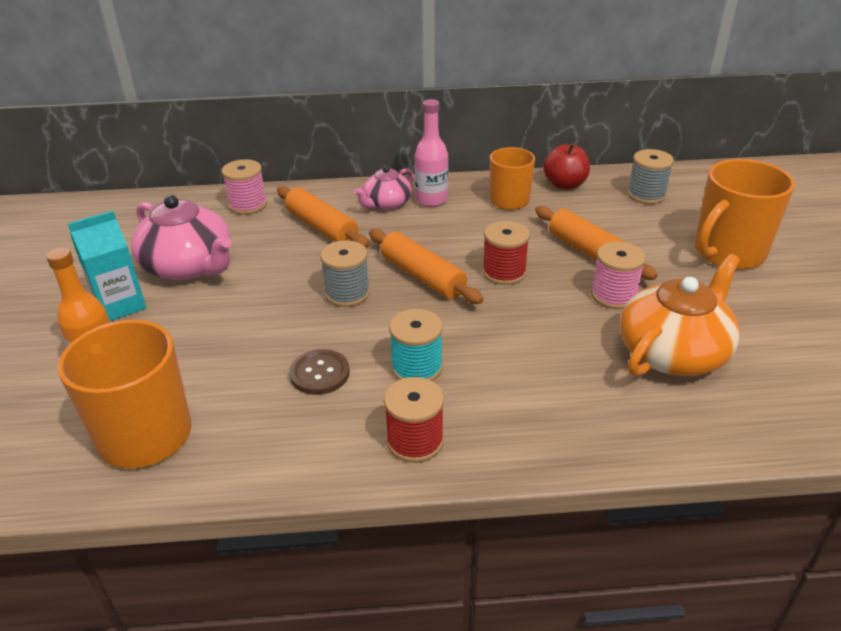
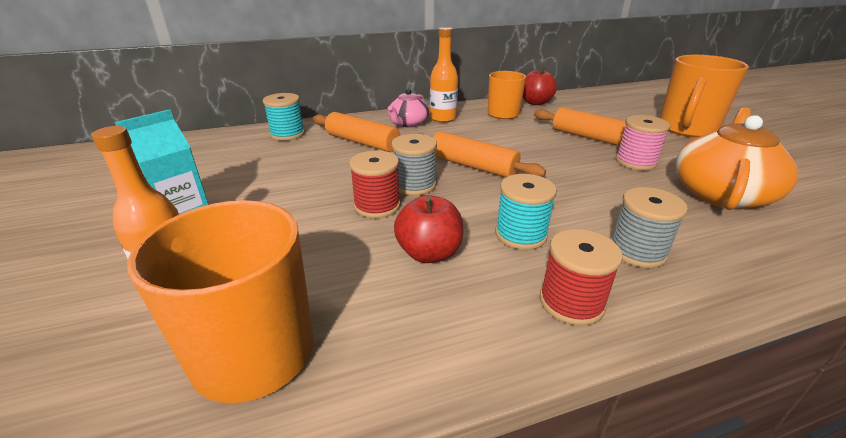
camera: 15 degrees left, 5 degrees down
(189, 266) = (248, 181): pink teapot -> none
(248, 205) = (287, 134): pink spool -> turquoise spool
(319, 373) = (429, 253): brown button -> red apple
(431, 200) = (443, 118): pink bottle -> orange bottle
(504, 272) = (537, 156): red spool -> red spool (377, 206)
(646, 195) = (597, 103): grey spool -> grey spool (637, 251)

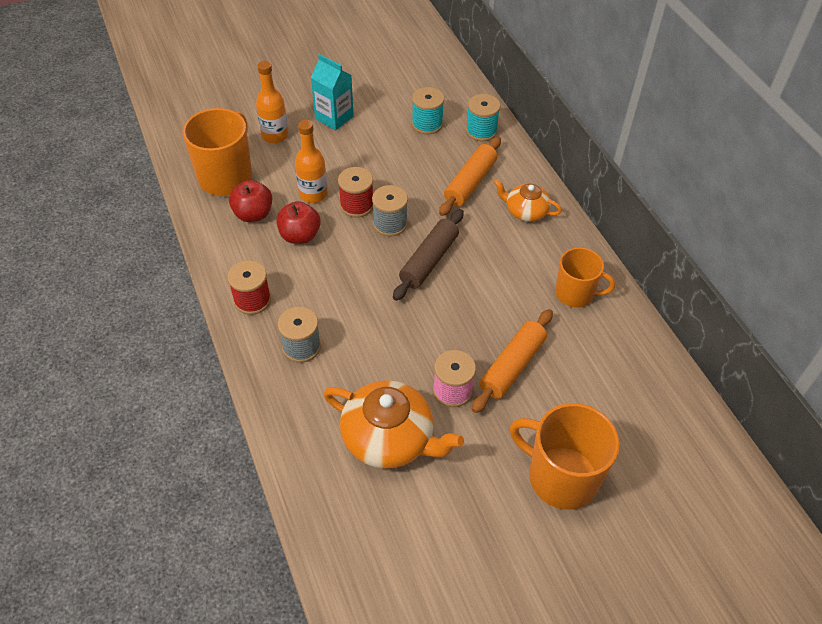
camera: 85 degrees right, 20 degrees up
(408, 123) = (525, 211): pink teapot -> orange teapot
(443, 118) = (547, 238): orange bottle -> orange bottle (313, 194)
(472, 166) = (429, 261): orange rolling pin -> brown rolling pin
(520, 234) = (321, 284): turquoise spool -> turquoise spool (427, 124)
(535, 102) = (627, 330): red apple -> red apple (253, 214)

